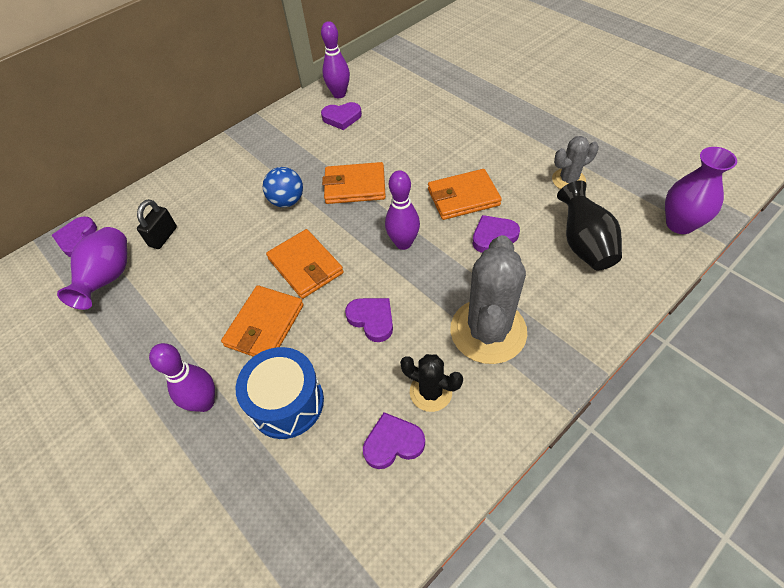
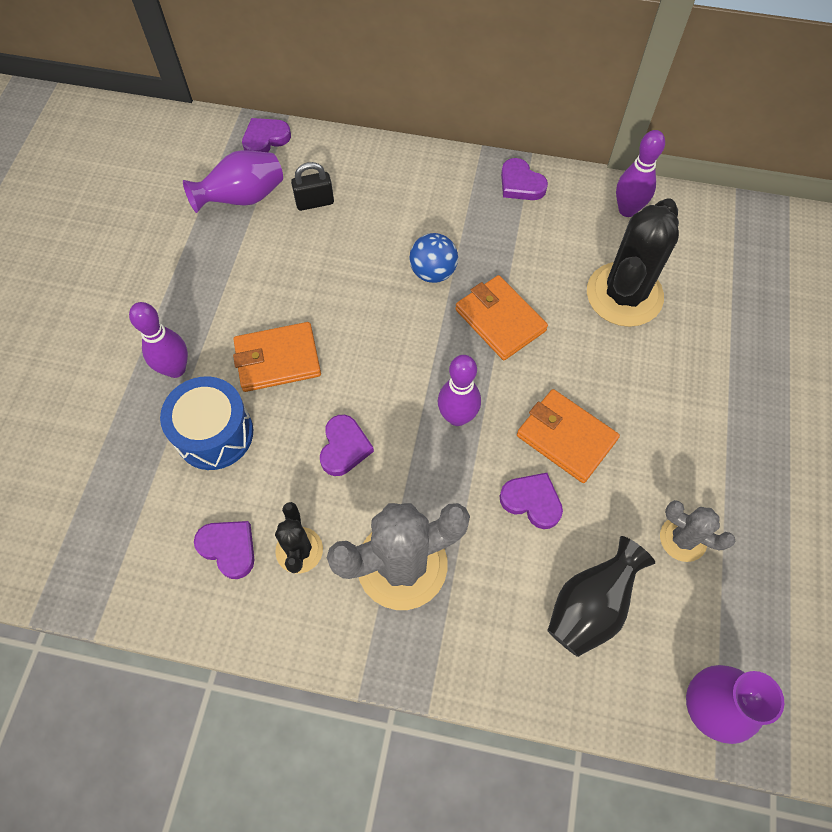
camera: 50 degrees right, 10 degrees up
(305, 266) = (365, 346): orange wallet -> none
(342, 118) = (591, 238): purple heart -> purple heart (520, 184)
(392, 123) = (624, 295): none -> black cactus

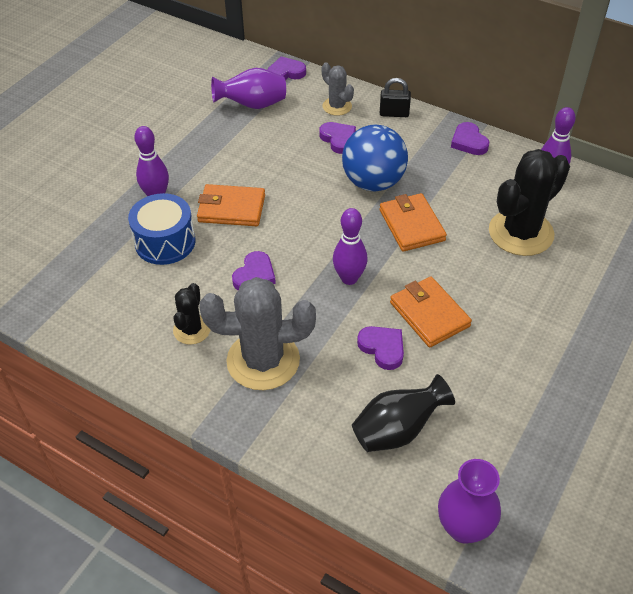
camera: 20 degrees right, 15 degrees down
(229, 548) = (142, 314): purple heart -> purple heart (338, 139)
(314, 202) = (304, 119): black padlock -> black padlock (394, 113)
(433, 272) = (373, 182): blue ball -> blue ball, size x1.67
(683, 539) = (495, 408): grey cactus -> grey cactus (337, 106)

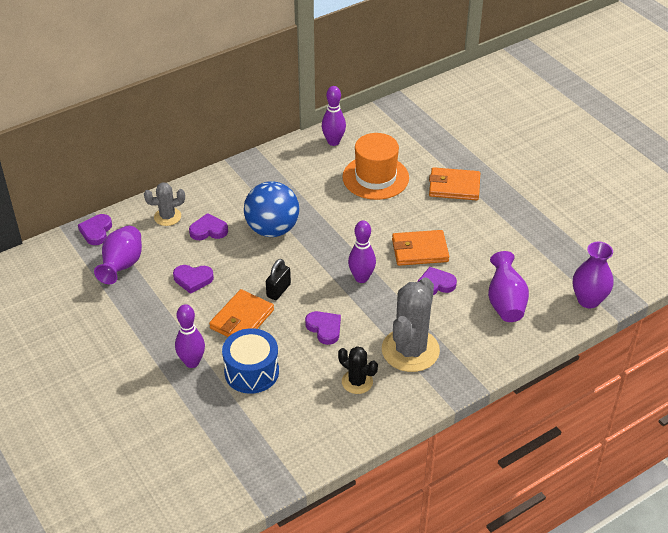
camera: 65 degrees left, 5 degrees down
(394, 113) = (203, 189): black padlock -> black padlock (278, 290)
(397, 430) = (505, 302): black vase -> purple vase
(411, 225) = (331, 226): orange wallet -> orange wallet (454, 187)
(469, 142) = (267, 163): purple heart -> purple heart (193, 279)
(521, 233) = (375, 177): black cactus -> orange hat

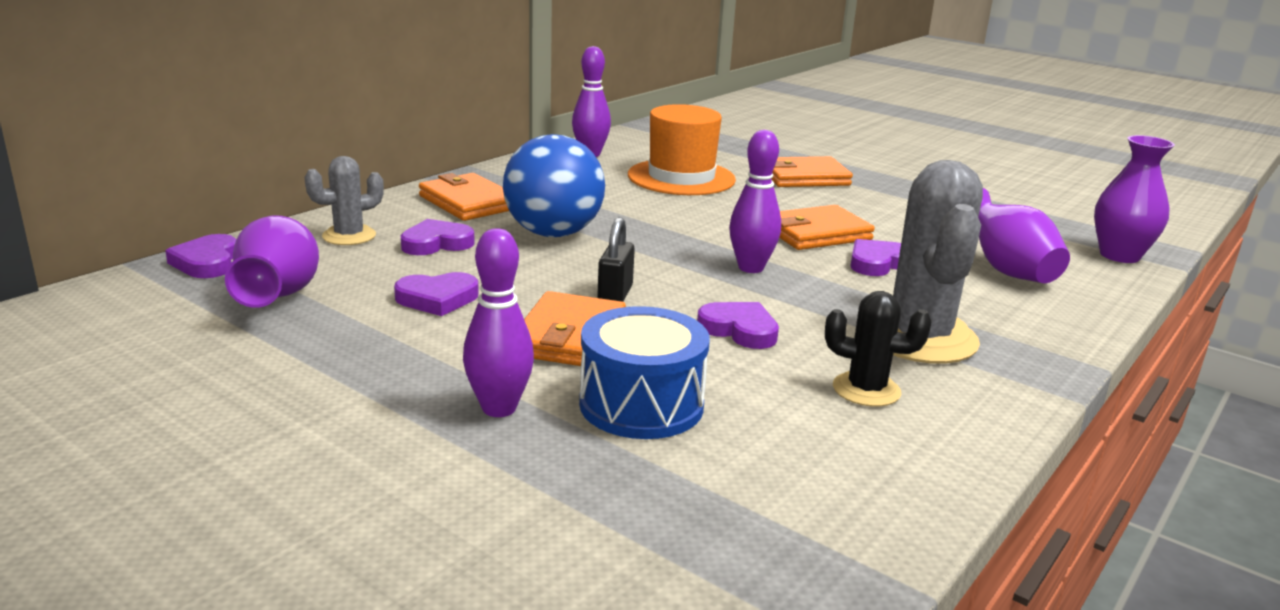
camera: 20 degrees left, 20 degrees down
(239, 191) = (468, 202): none -> orange wallet

